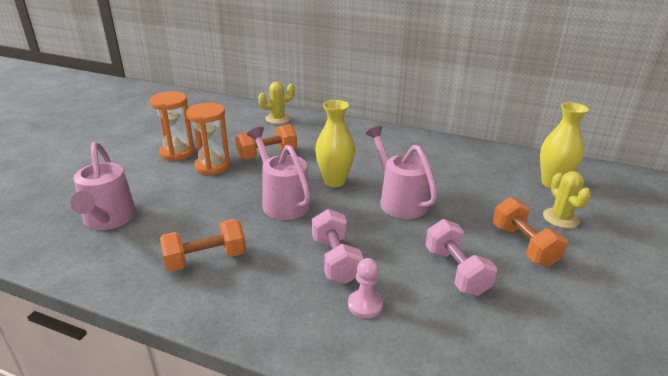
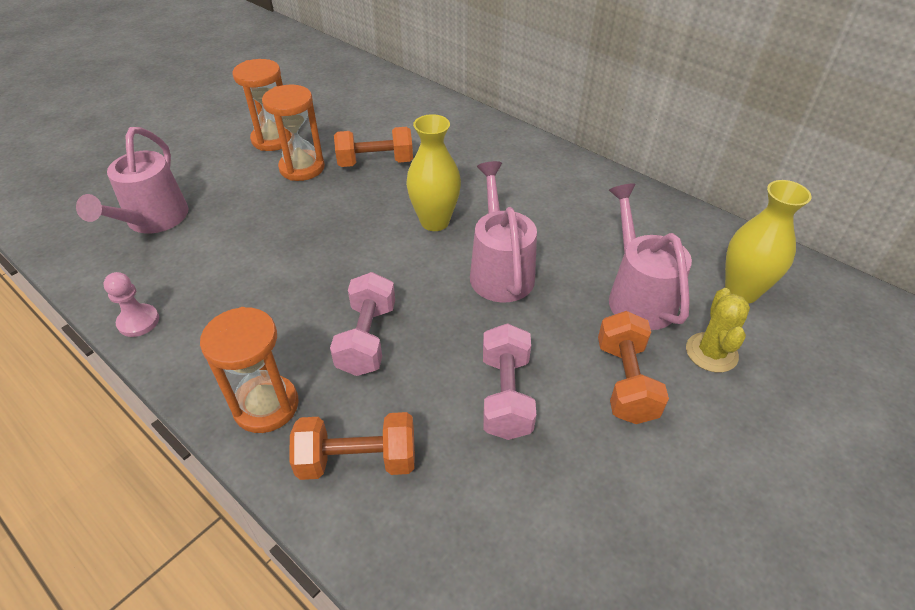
camera: 20 degrees right, 15 degrees up
(205, 259) = (224, 299): orange dumbbell -> orange dumbbell (357, 460)
(278, 119) = (420, 108): yellow cactus -> none
(282, 201) = (353, 238): pink watering can -> pink watering can (637, 295)
(287, 321) = (266, 406): none -> orange hourglass
(365, 305) = (364, 411): pink pawn -> pink pawn (138, 321)

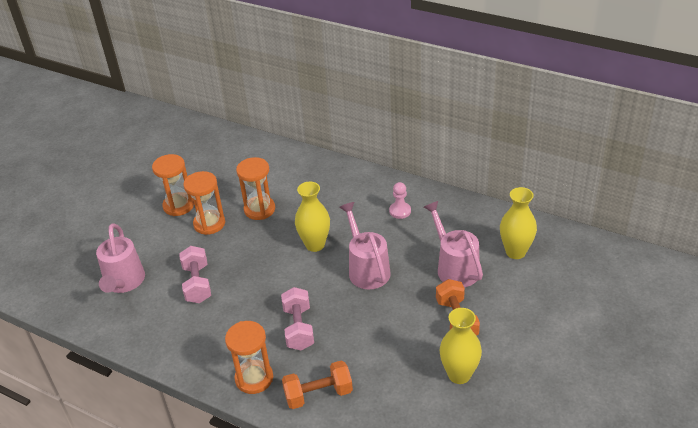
camera: 10 degrees left, 5 degrees down
(138, 321) = (151, 349): pink pawn -> pink pawn (400, 211)
(375, 162) = (259, 209): orange dumbbell -> orange hourglass
(506, 395) = (391, 342): pink dumbbell -> pink dumbbell (197, 284)
(611, 484) = (459, 375): none -> yellow vase
(711, 352) = (502, 293): yellow cactus -> none

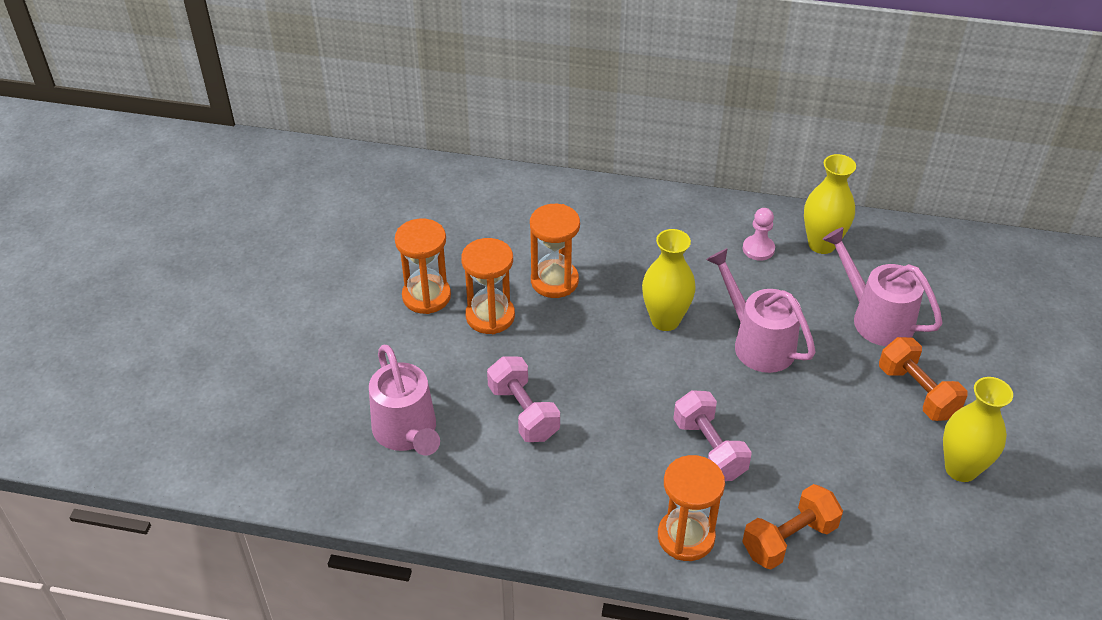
camera: 20 degrees left, 5 degrees up
(515, 252) = (943, 281): yellow vase -> yellow vase (821, 244)

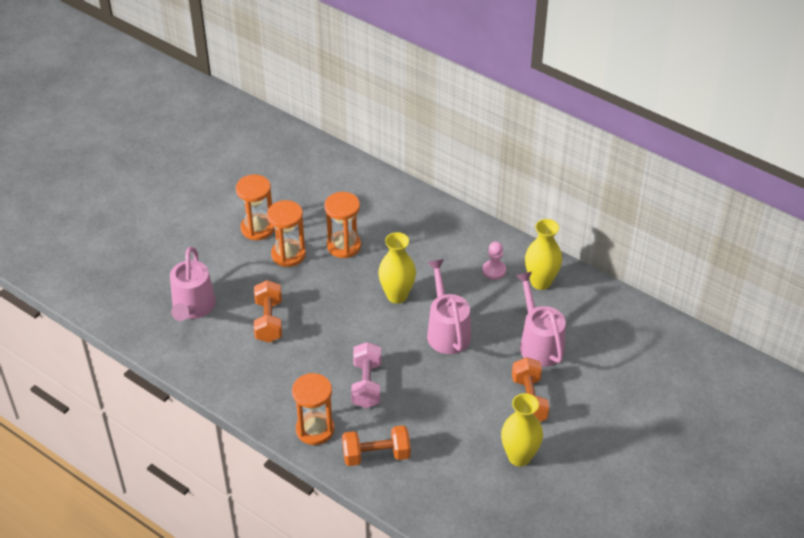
camera: 25 degrees right, 0 degrees up
(523, 412) = (269, 321): pink dumbbell -> orange dumbbell

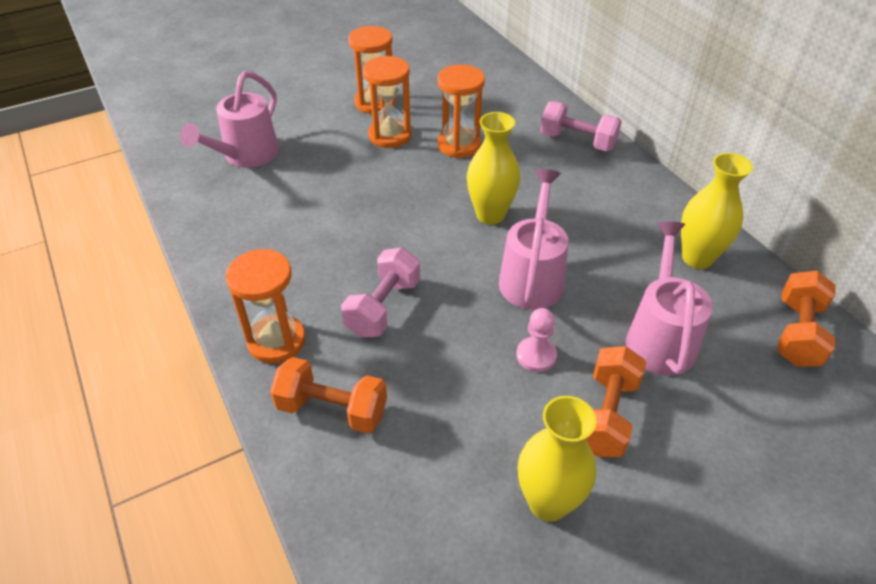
camera: 25 degrees right, 0 degrees up
(269, 321) = (317, 194): orange dumbbell -> orange dumbbell (797, 333)
(425, 215) = (577, 141): none -> pink dumbbell
(494, 270) = (636, 225): pink pawn -> pink pawn (536, 355)

